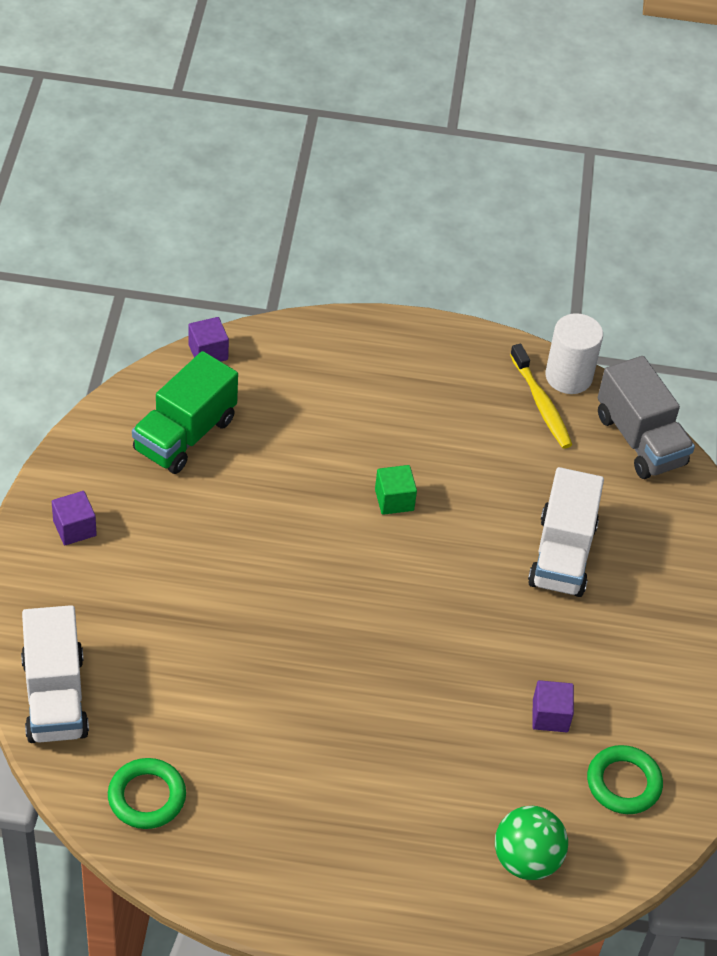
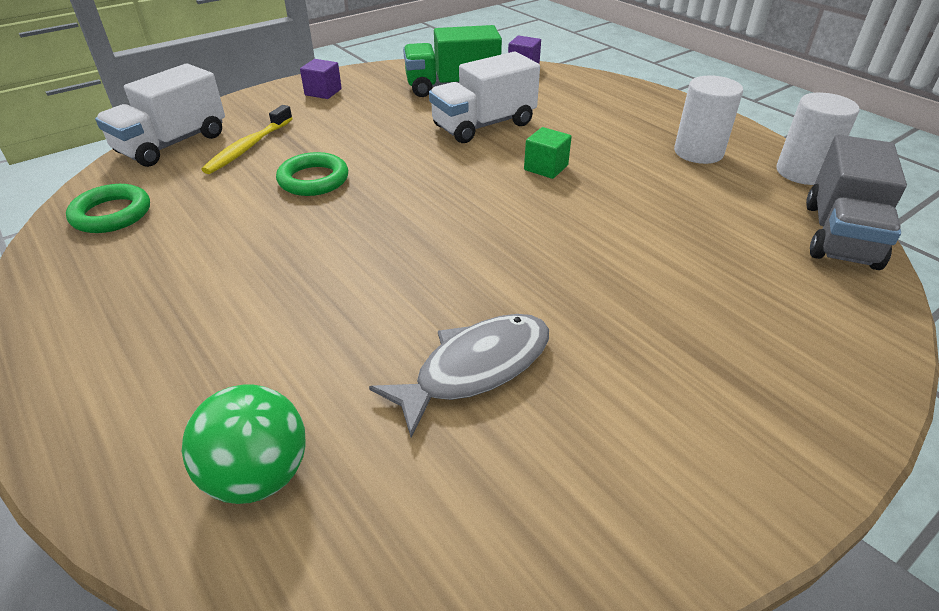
camera: 50 degrees right, 10 degrees down
(481, 399) = (698, 152): none -> white cylinder
(541, 403) = (754, 175): yellow toothbrush -> yellow toothbrush (248, 147)
(550, 716) = (475, 369): purple cube -> grey fish
(562, 555) = (654, 265): white truck -> white truck (483, 125)
(623, 783) = (469, 489): green ring -> green ring (313, 179)

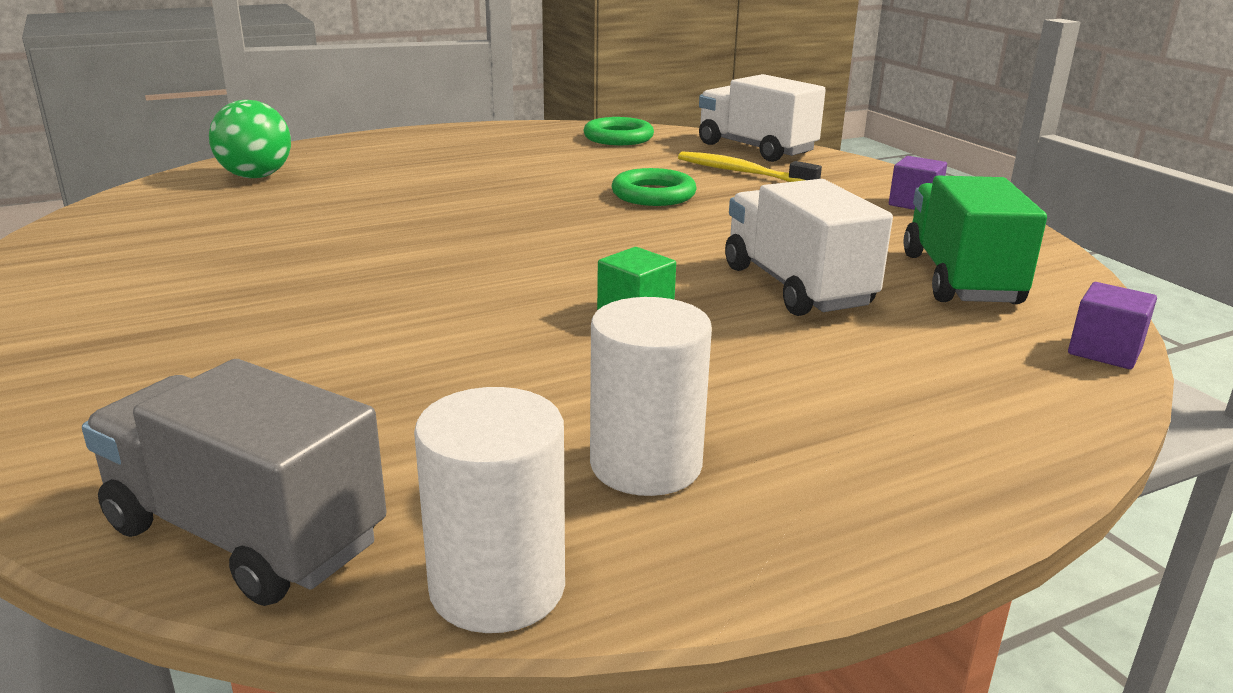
camera: 100 degrees right, 15 degrees down
(475, 369) = (274, 235): grey fish -> none

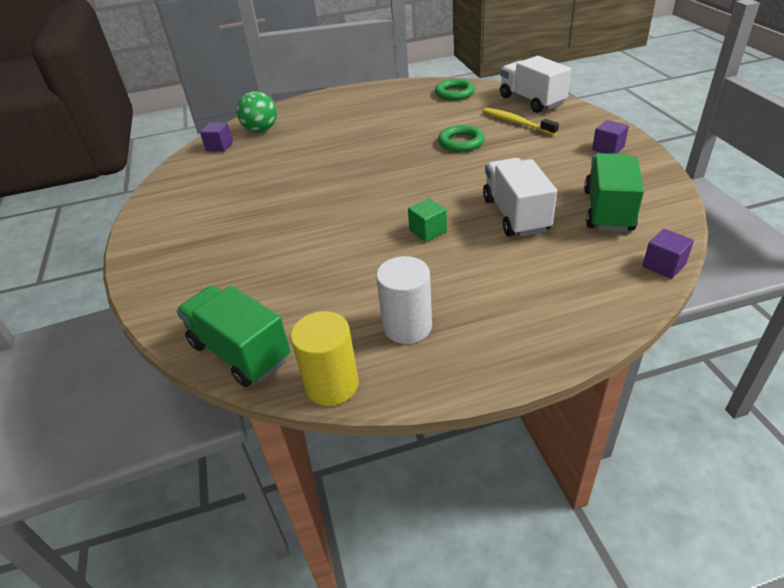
camera: 15 degrees right, 15 degrees up
(168, 197) = (219, 146): none -> purple cube
(245, 534) = (240, 352): grey truck -> green truck
(497, 587) = (332, 385): white cylinder -> yellow cylinder

